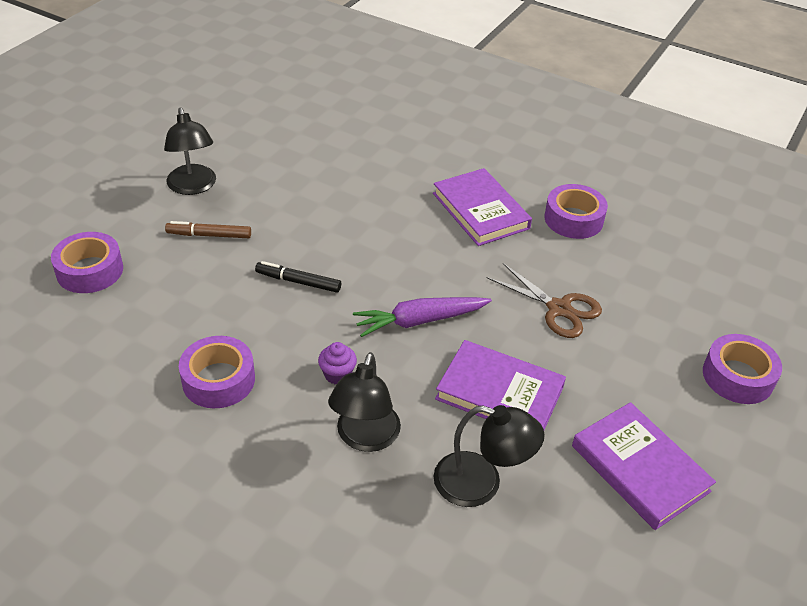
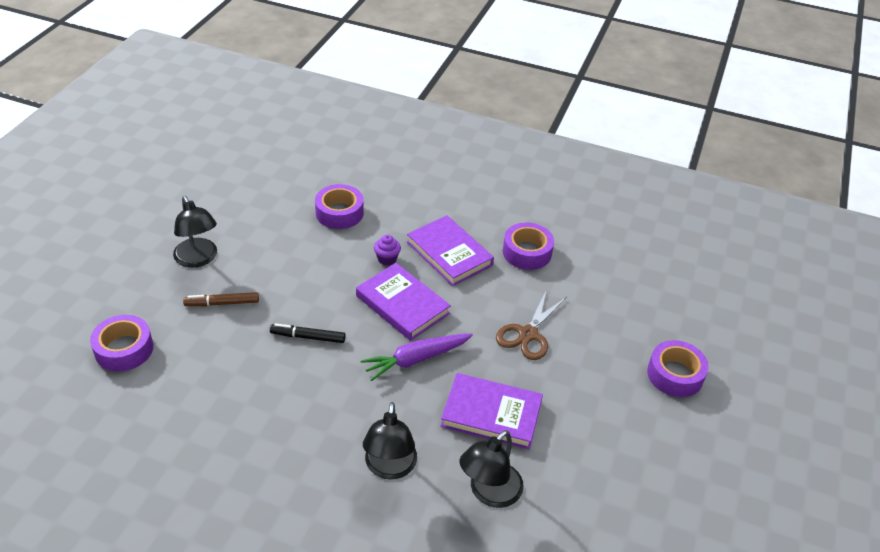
camera: 10 degrees left, 0 degrees up
(218, 380) = (258, 434): purple tape -> purple tape (339, 213)
(337, 374) = (357, 416): purple cupcake -> purple cupcake (387, 259)
(481, 483) = (489, 493): black lamp -> black lamp turned 120 degrees clockwise
(559, 309) = (527, 334): brown scissors -> brown scissors turned 90 degrees clockwise
(639, 468) = (610, 462): purple book -> purple book (402, 305)

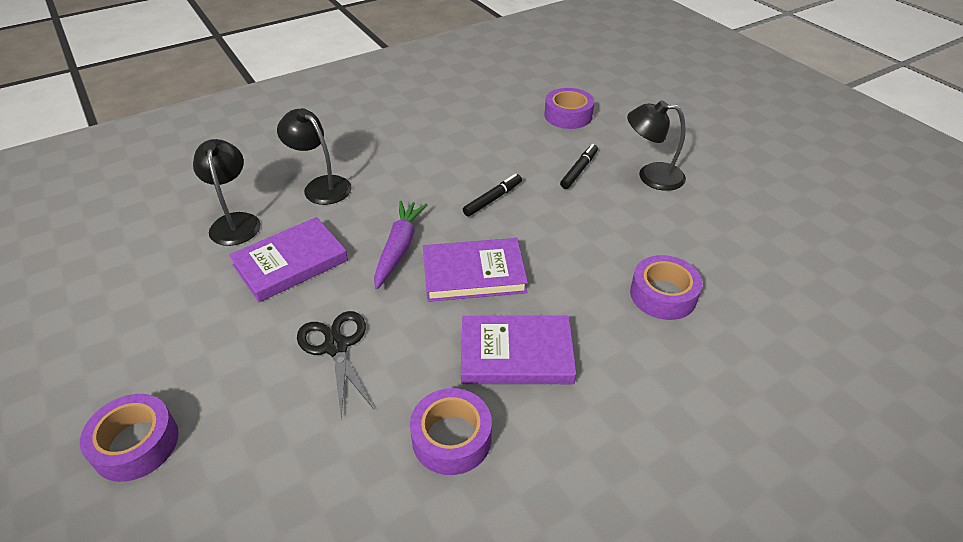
camera: 130 degrees right, 0 degrees up
(222, 303) = (579, 170): brown marker -> black marker
(387, 259) = (551, 296): purple cupcake -> none
(527, 334) = (336, 346): brown scissors -> black scissors

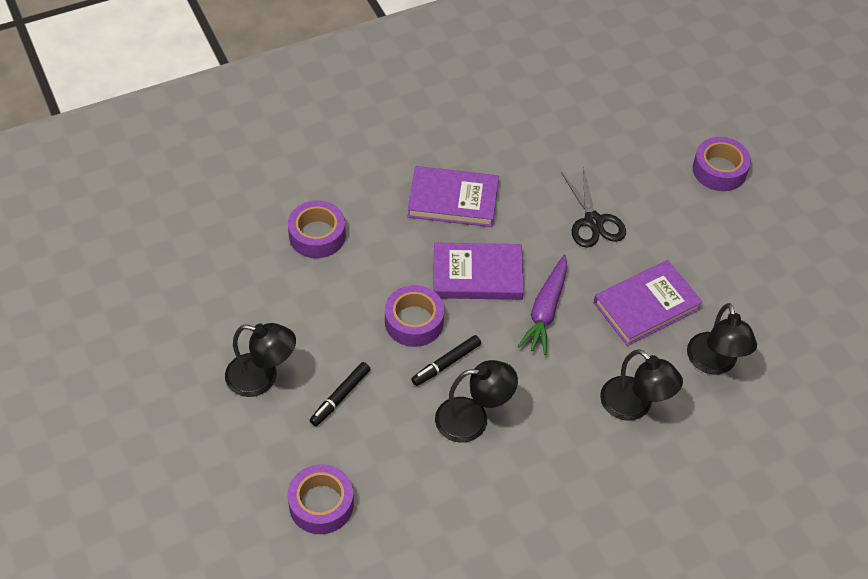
camera: 175 degrees left, 10 degrees up
(451, 438) = (507, 150): purple tape -> purple tape (414, 321)
(463, 167) = (473, 419): none -> black lamp

